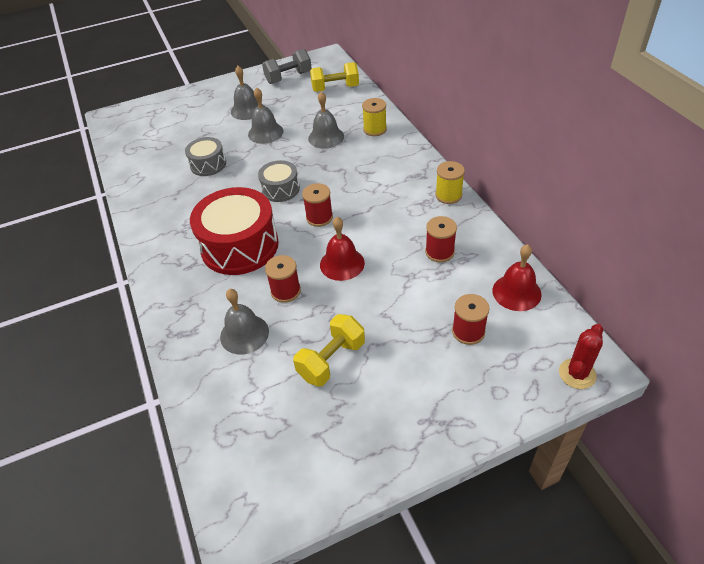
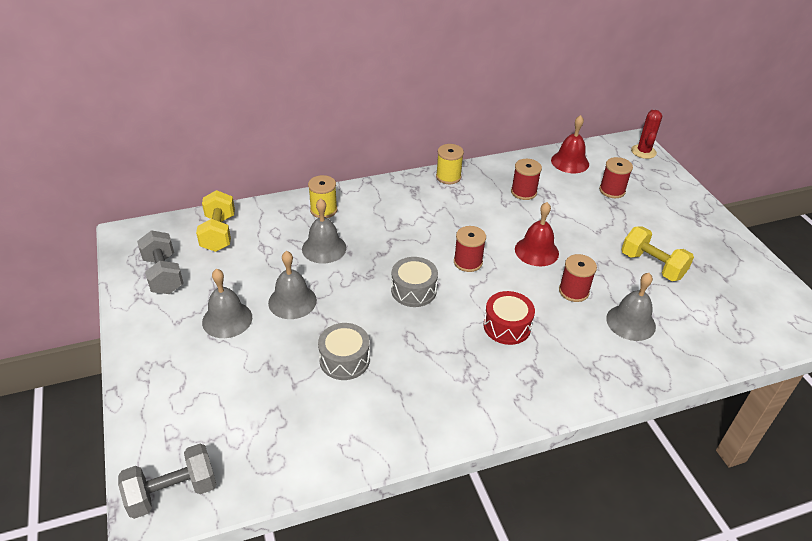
camera: 90 degrees left, 5 degrees down
(118, 120) = (172, 492): none -> grey dumbbell
(239, 246) = (507, 326): red drum -> red drum, size x0.54
(577, 374) = (643, 152): red cactus -> red cactus turned 60 degrees clockwise

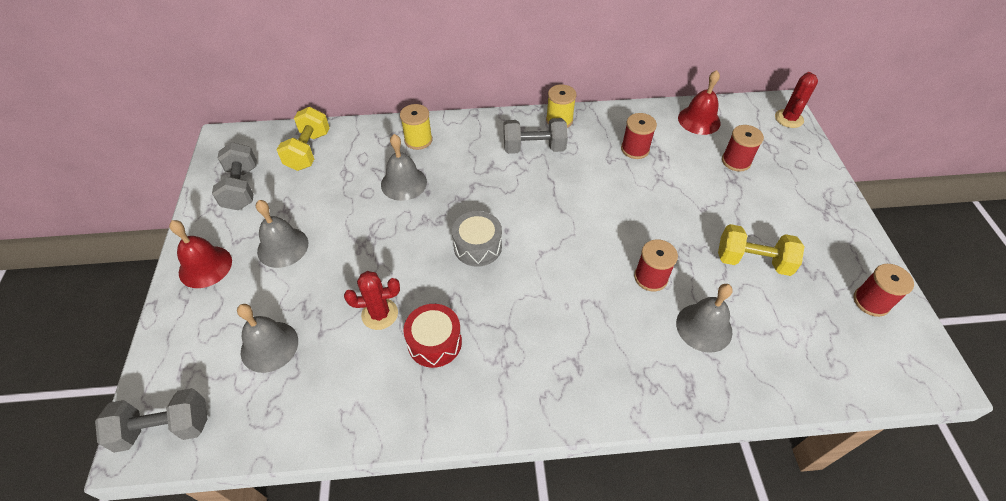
camera: 15 degrees right, 10 degrees up
(292, 301) = (352, 238): grey bell -> grey bell (269, 346)
(344, 360) = (379, 314): grey drum -> red cactus
(434, 203) = (534, 148): none -> grey dumbbell
(468, 262) = (546, 223): red spool -> red spool (871, 302)
(507, 326) = (562, 306): red drum -> red drum (434, 342)
(536, 251) = (625, 222): red bell -> red bell (205, 266)
(652, 266) = (752, 261): yellow dumbbell -> yellow dumbbell turned 45 degrees counterclockwise

